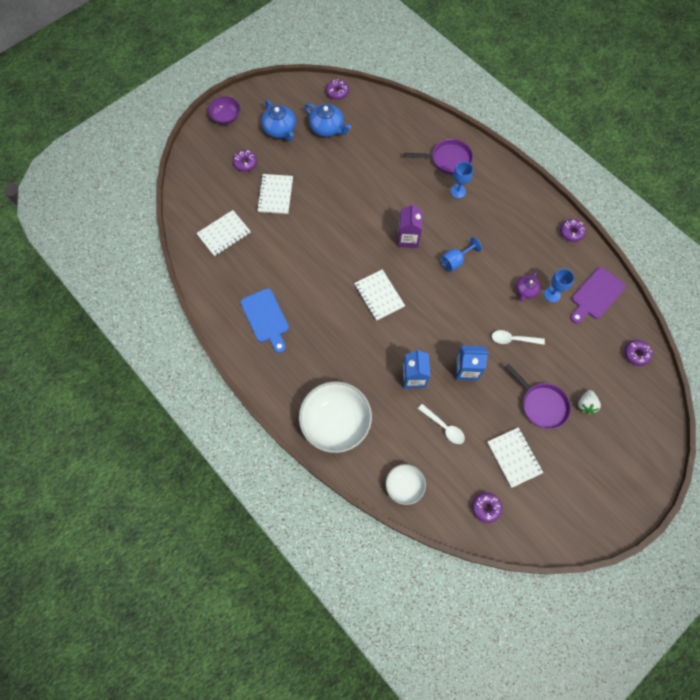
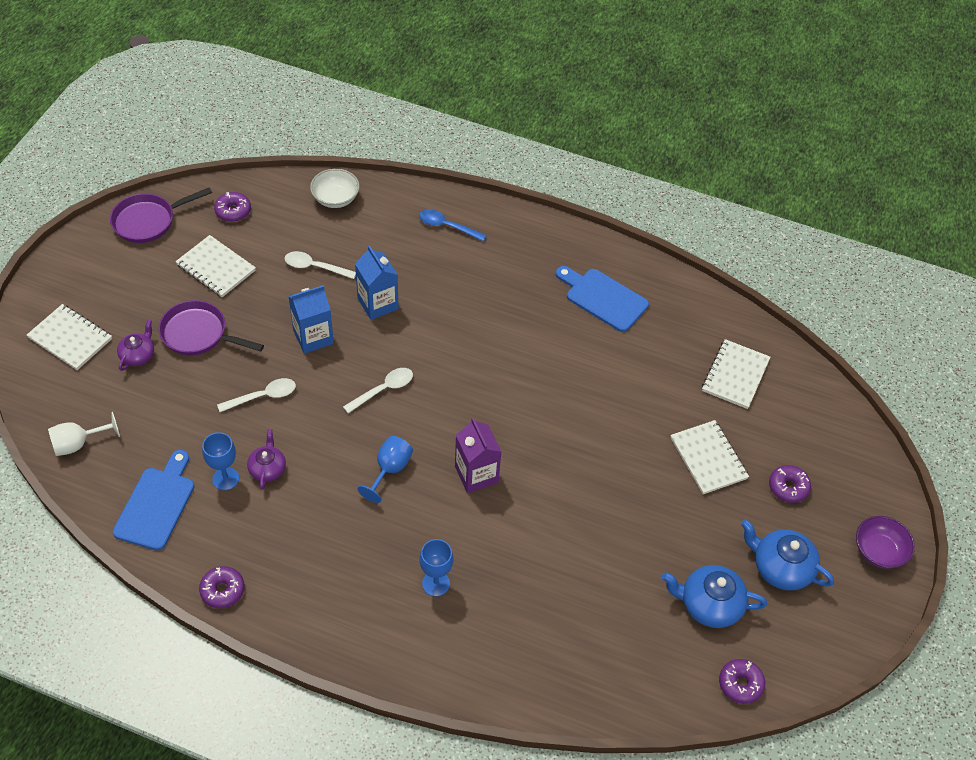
camera: 150 degrees right, 15 degrees down
(335, 422) = (447, 226): white bowl -> blue spoon
(379, 295) = (474, 380): white notebook -> white notebook (70, 338)
(437, 312) = (383, 390): none -> white spoon
(448, 159) = (479, 635): purple pan -> purple pan (148, 221)
(586, 404) = (138, 355): white strawberry -> purple teapot
(596, 295) = (156, 504): purple cutting board -> blue cutting board
(636, 354) = (78, 443): purple donut -> white goblet

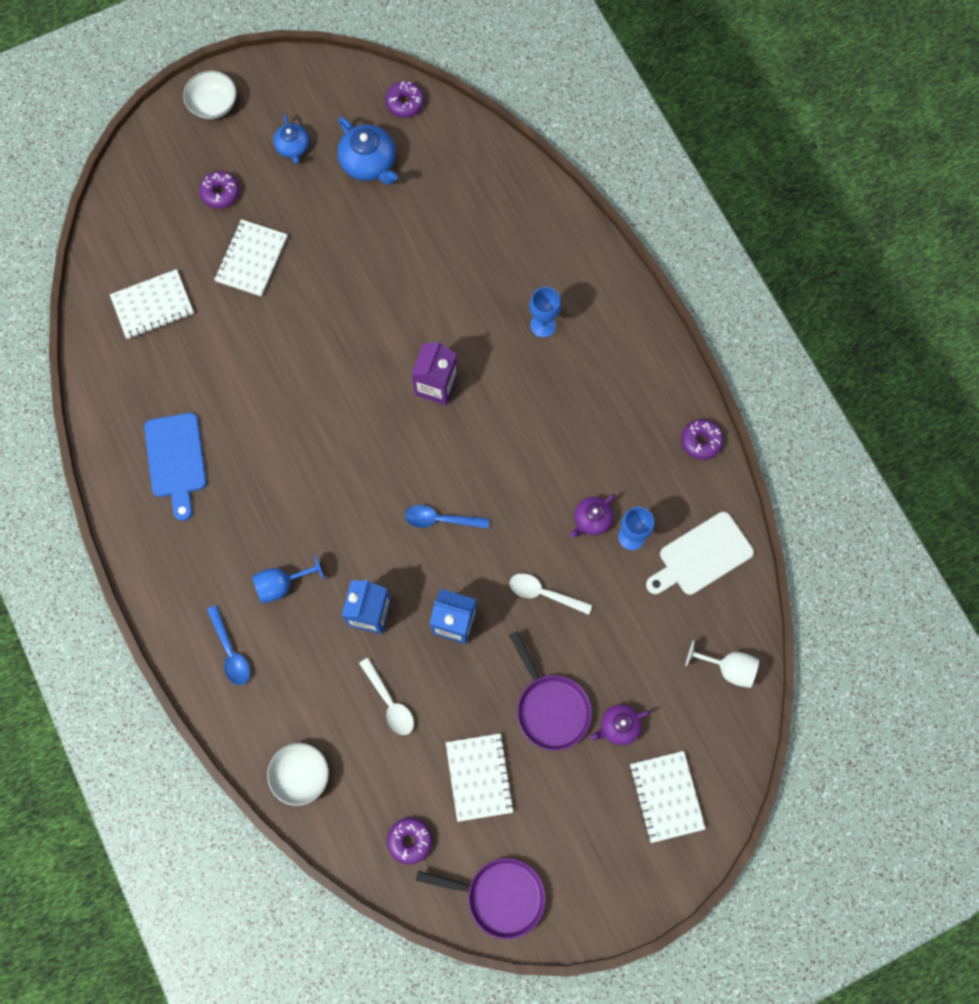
camera: 135 degrees left, 20 degrees up
(156, 504) = (701, 556): blue cutting board -> white cutting board
(383, 390) = (441, 519): white spoon -> blue spoon
(390, 470) = (498, 442): blue goblet -> blue goblet (282, 584)
(780, 567) = (293, 147): blue teapot -> blue teapot, size x0.62
(879, 551) = (213, 104): purple bowl -> white bowl

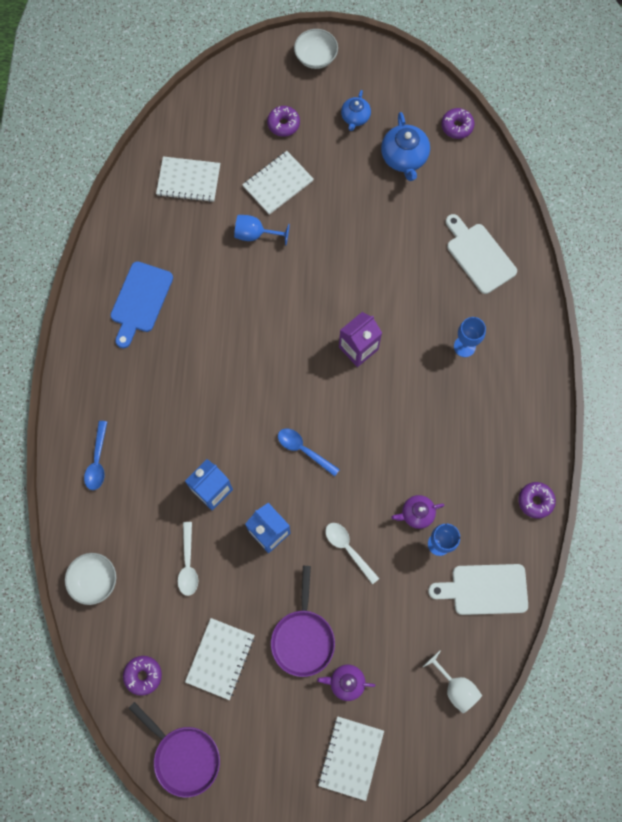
camera: 30 degrees right, 0 degrees up
(282, 584) = (162, 433): blue goblet -> blue goblet (255, 234)
(504, 225) = (478, 255): none -> white cutting board

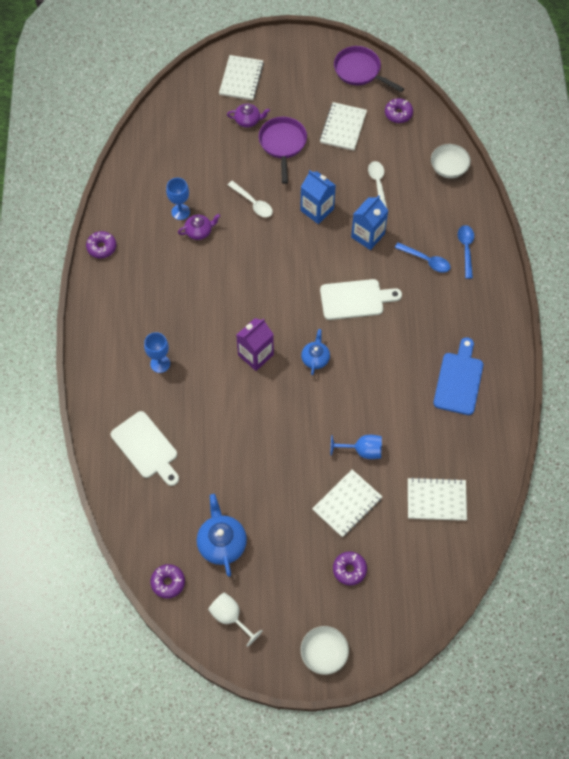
camera: 175 degrees right, 10 degrees down
(304, 450) = (295, 270): blue spoon -> blue spoon (426, 260)
(355, 117) = (275, 584): blue teapot -> blue teapot (315, 358)
(455, 687) = (167, 123): white goblet -> white goblet (230, 617)
(484, 589) = (144, 184): white cutting board -> white cutting board (355, 299)

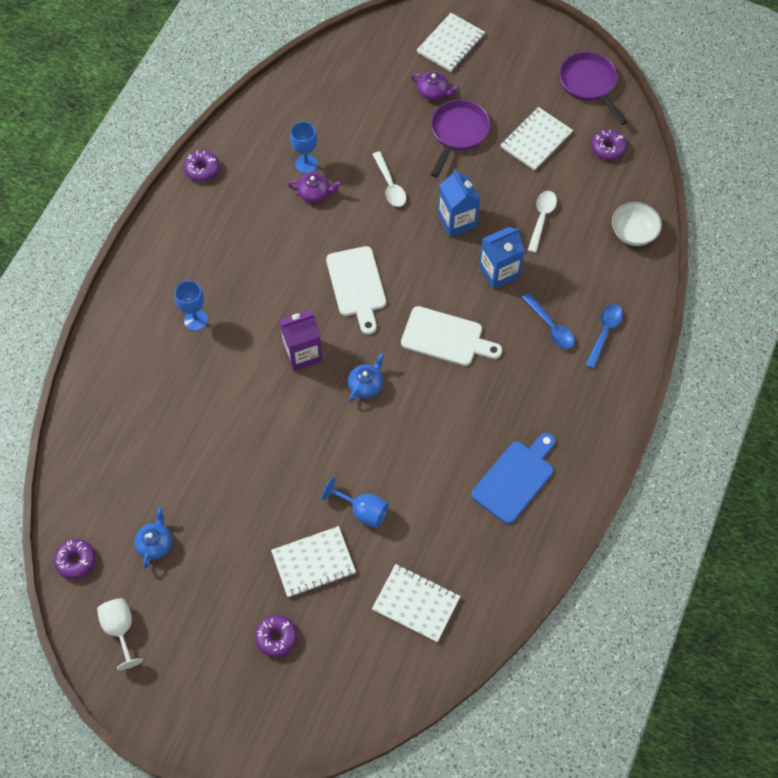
camera: 25 degrees right, 0 degrees up
(146, 447) = (132, 404): white cutting board -> white cutting board (357, 285)
(222, 543) = (155, 543): blue teapot -> blue teapot, size x0.62
(324, 653) = (198, 717): white bowl -> none

